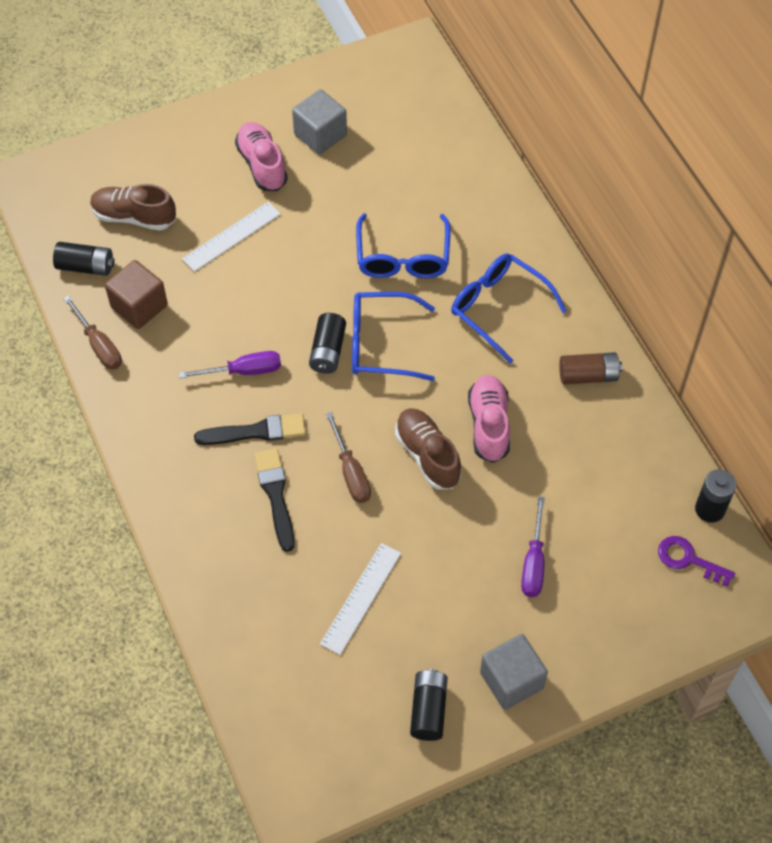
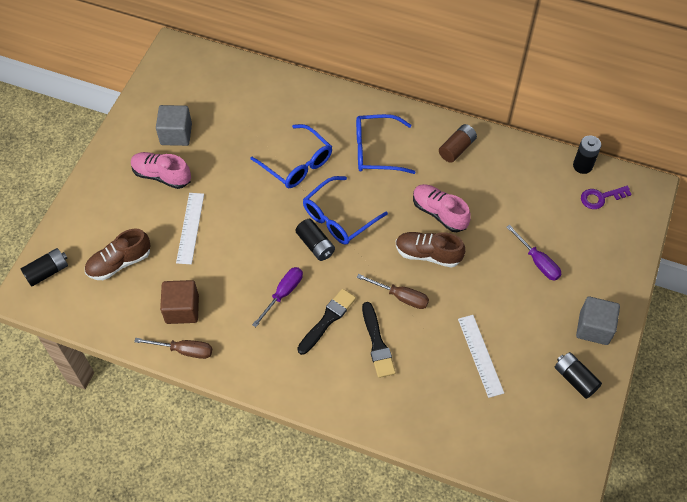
camera: 45 degrees left, 0 degrees up
(86, 266) = (123, 314): black battery -> black battery (47, 272)
(276, 495) = (377, 343): black brush -> black brush turned 135 degrees counterclockwise

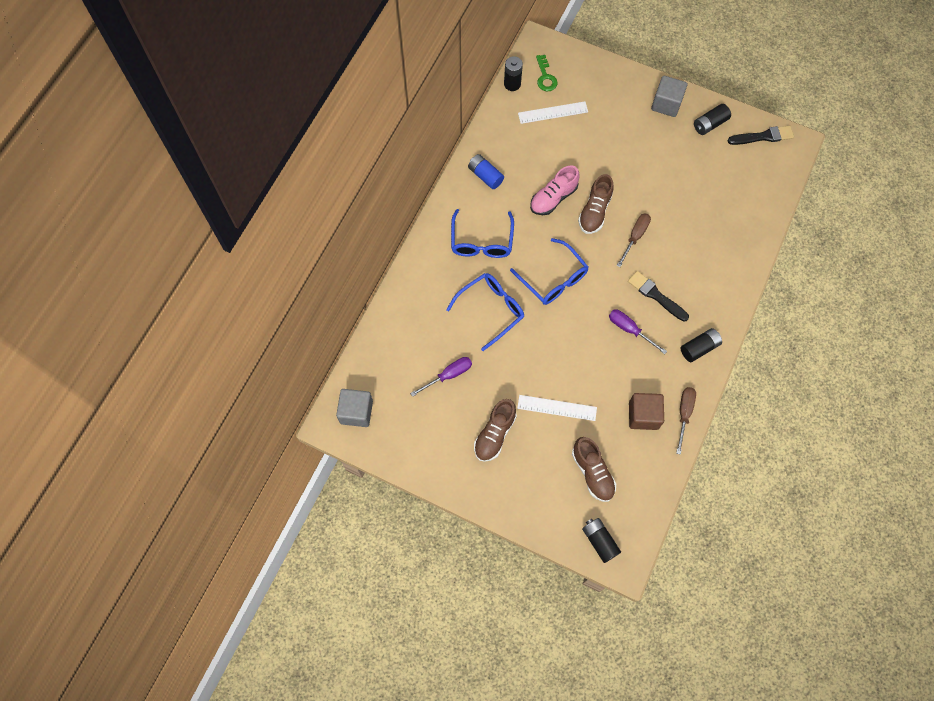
camera: 85 degrees left, 10 degrees up
(162, 175) = (494, 434): pink shoe -> brown shoe
(176, 134) = (445, 420): grey cube -> grey cube (356, 412)
(315, 245) = (581, 300): black battery -> black battery (699, 348)
(377, 343) = (678, 259): black brush -> black brush (763, 136)
(457, 148) = (485, 176): brown battery -> blue battery
(480, 355) = (689, 185): white ruler -> white ruler (553, 112)
(537, 261) = (605, 132): purple screwdriver -> purple screwdriver (448, 375)
(601, 198) = (545, 77): purple key -> green key

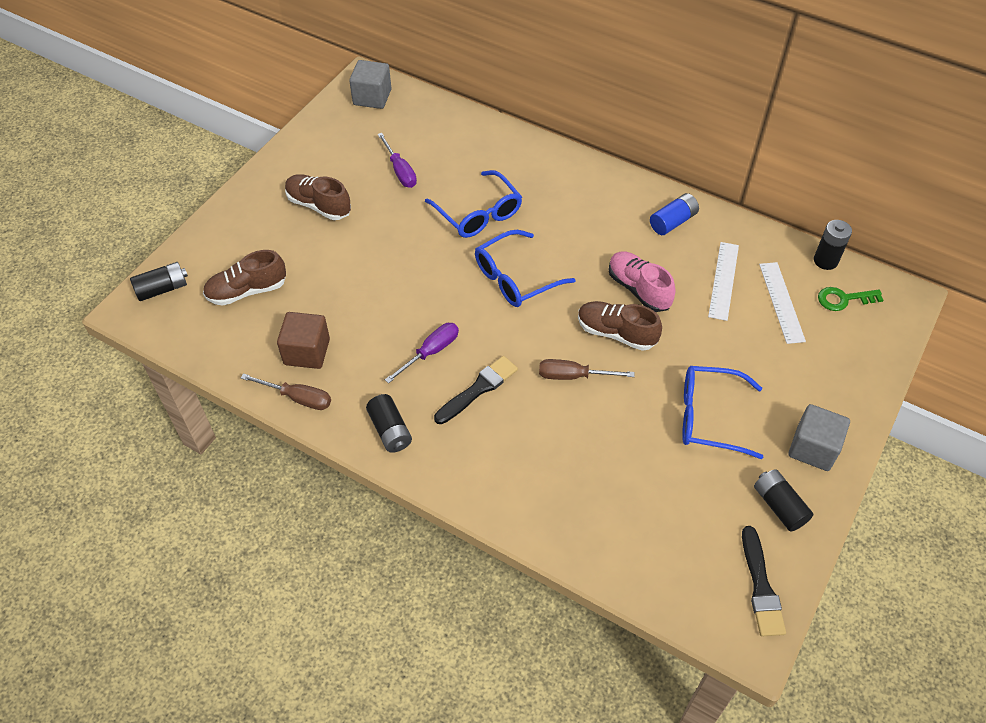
camera: 95 degrees right, 15 degrees down
(481, 241) = (575, 211): blue glasses -> blue glasses (709, 417)
(557, 408) = (338, 265): white ruler -> white ruler (723, 280)
(635, 237) = (573, 376): brown screwdriver -> brown screwdriver turned 150 degrees clockwise

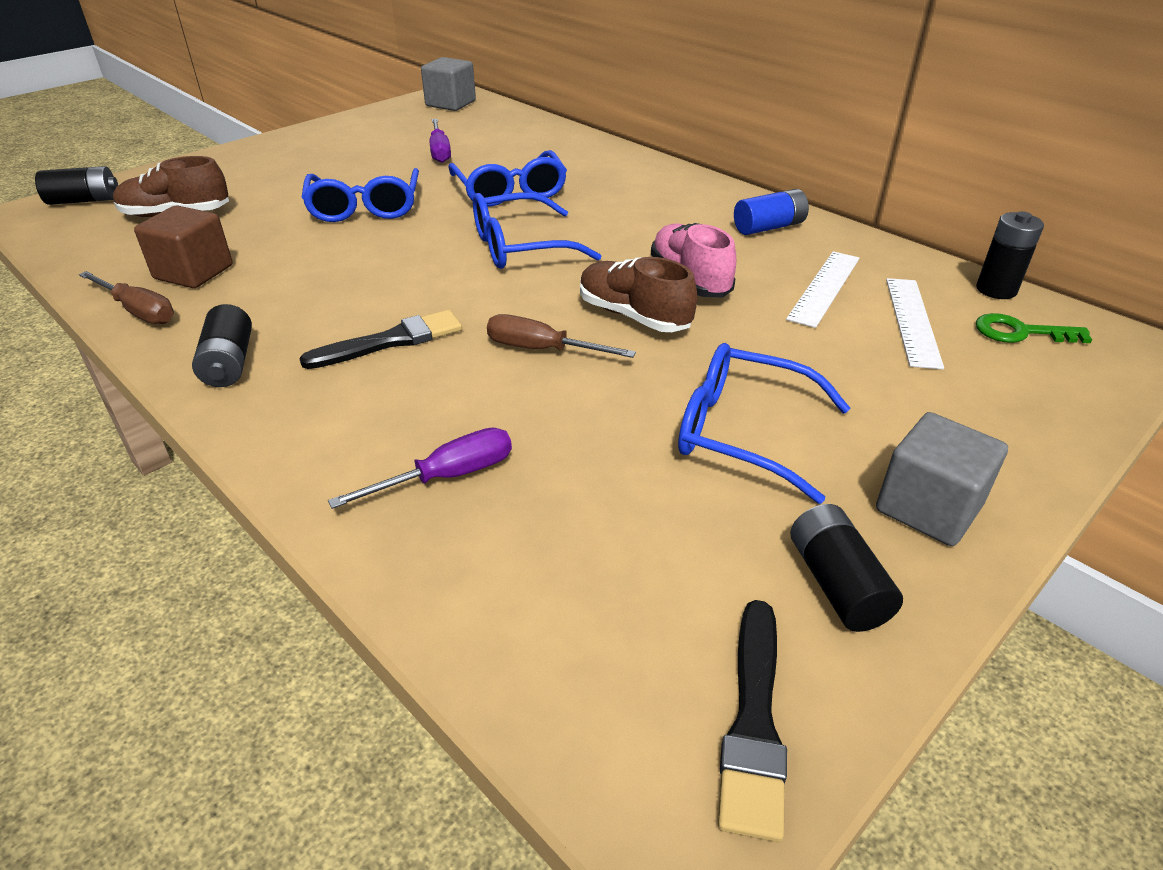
camera: 15 degrees right, 15 degrees down
(319, 205) = (324, 164): brown shoe -> none
(383, 255) = (365, 207): none -> blue glasses
(430, 352) = (354, 296): purple screwdriver -> purple screwdriver (447, 476)

